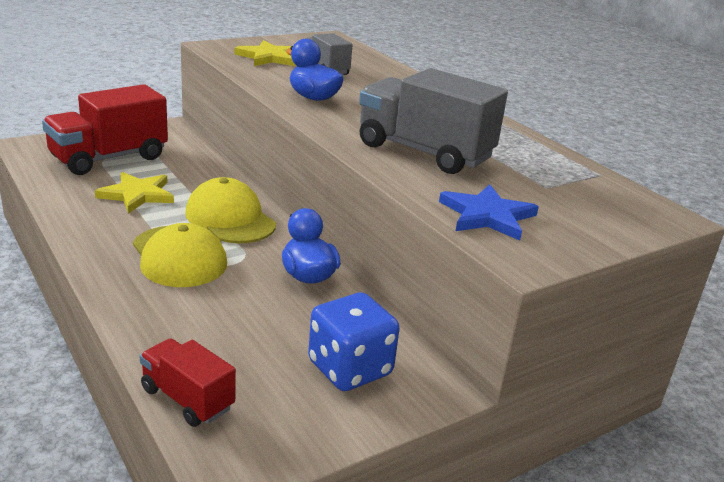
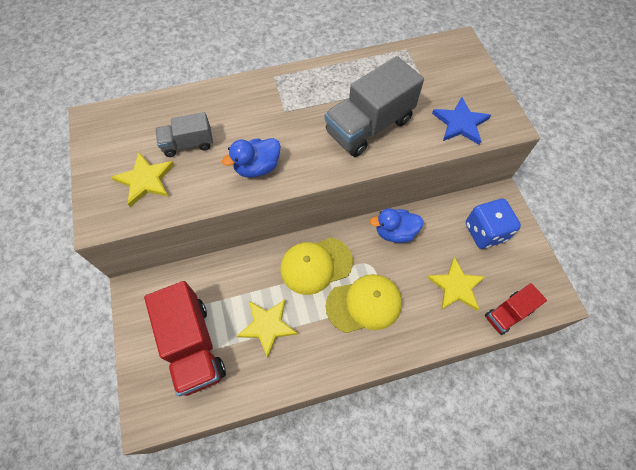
camera: 70 degrees left, 35 degrees up
(228, 338) = (456, 286): none -> yellow star

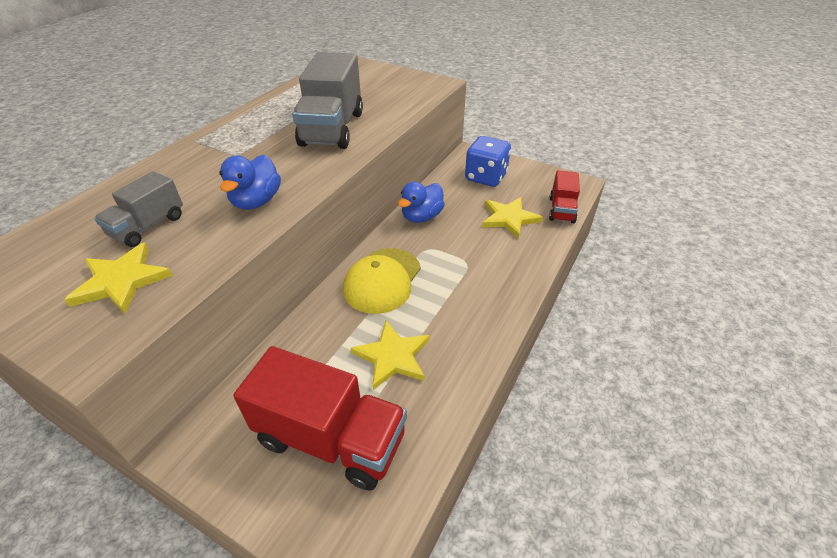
camera: 45 degrees left, 20 degrees down
(364, 304) = (458, 276): yellow cap -> none
(460, 123) = (403, 96): blue star -> none

